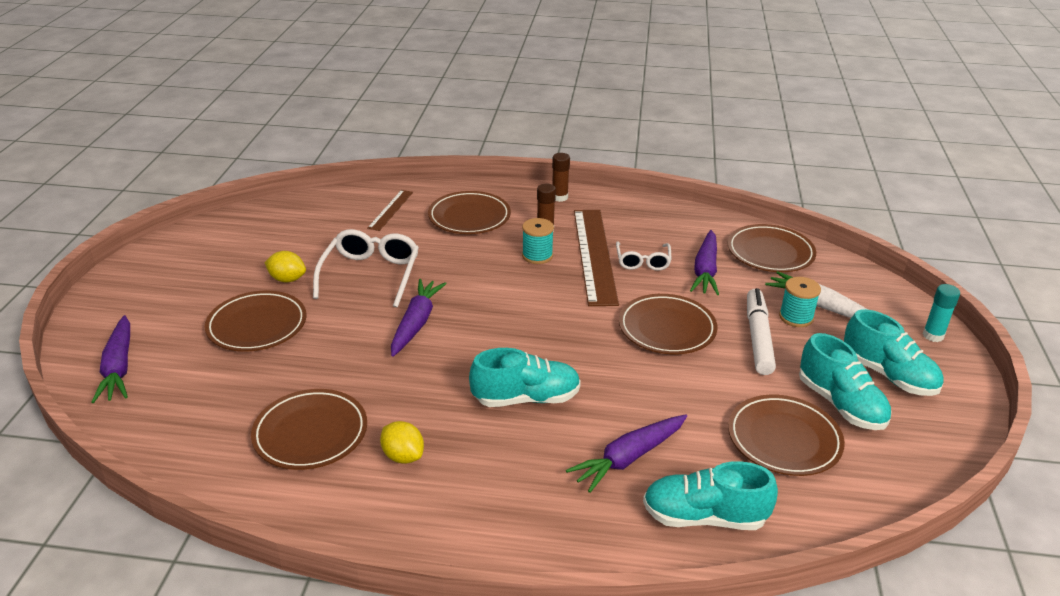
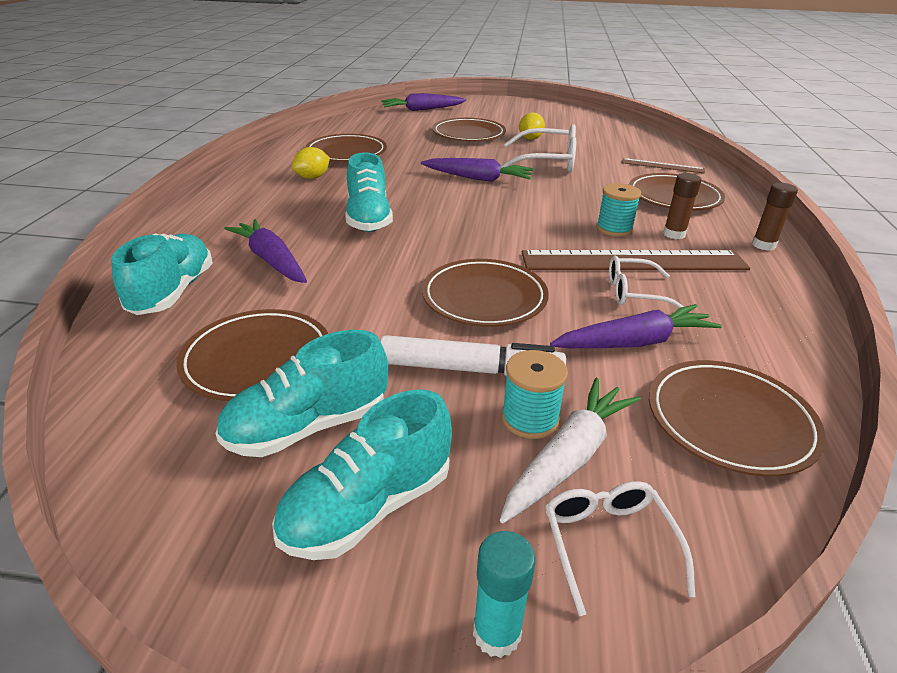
camera: 90 degrees right, 0 degrees up
(705, 271) = (635, 342): purple carrot -> purple carrot turned 150 degrees clockwise
(871, 301) = (608, 543): none -> white glasses

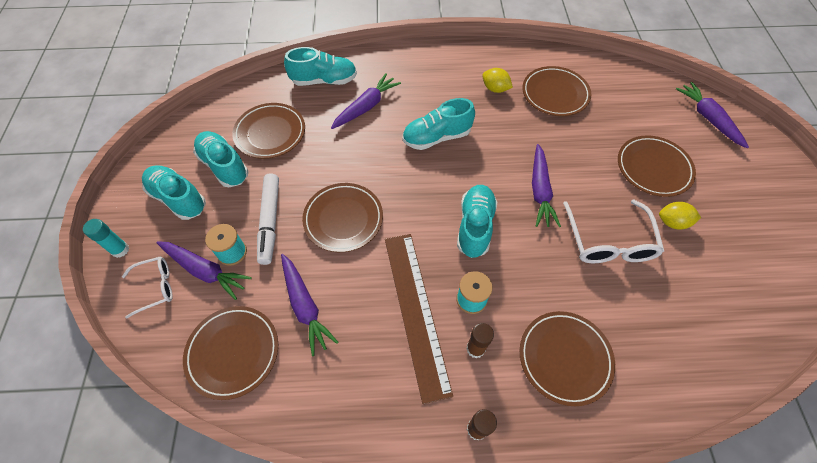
camera: 80 degrees right, 25 degrees up
(517, 215) = (475, 226): none -> turquoise shoe
(568, 457) = (205, 271): white carrot -> purple carrot
(634, 293) = (367, 309): white glasses -> none
(662, 166) = (655, 355): brown ruler -> none

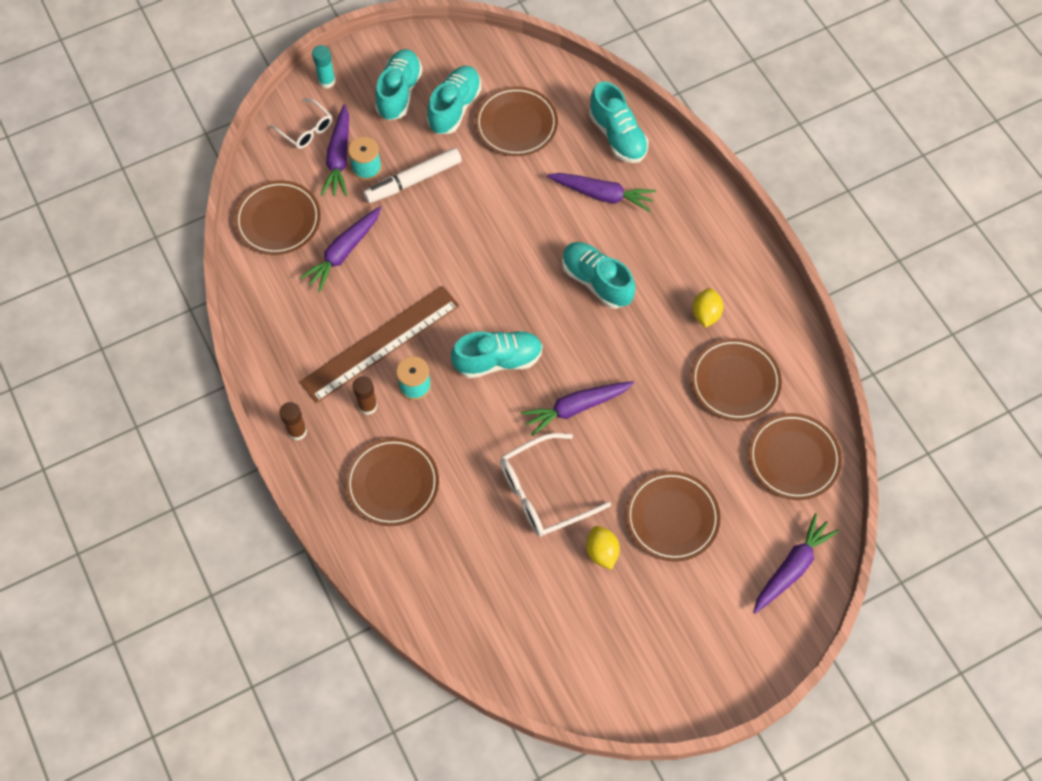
camera: 65 degrees right, 5 degrees up
(343, 219) = (447, 240): brown plate -> brown plate (793, 458)

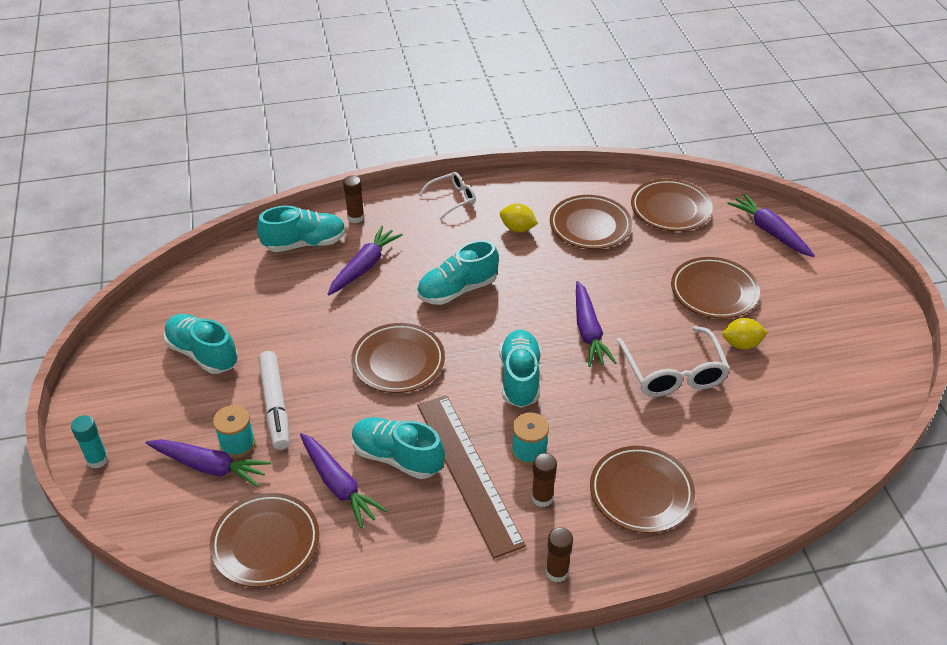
camera: 75 degrees left, 20 degrees down
(306, 130) = (153, 492): white glasses -> white glasses (452, 199)
(399, 92) = (155, 396): turquoise shoe -> turquoise shoe (397, 457)
(516, 124) = (251, 310): brown plate -> brown plate (398, 361)
(670, 166) = (355, 217): none -> brown glue stick

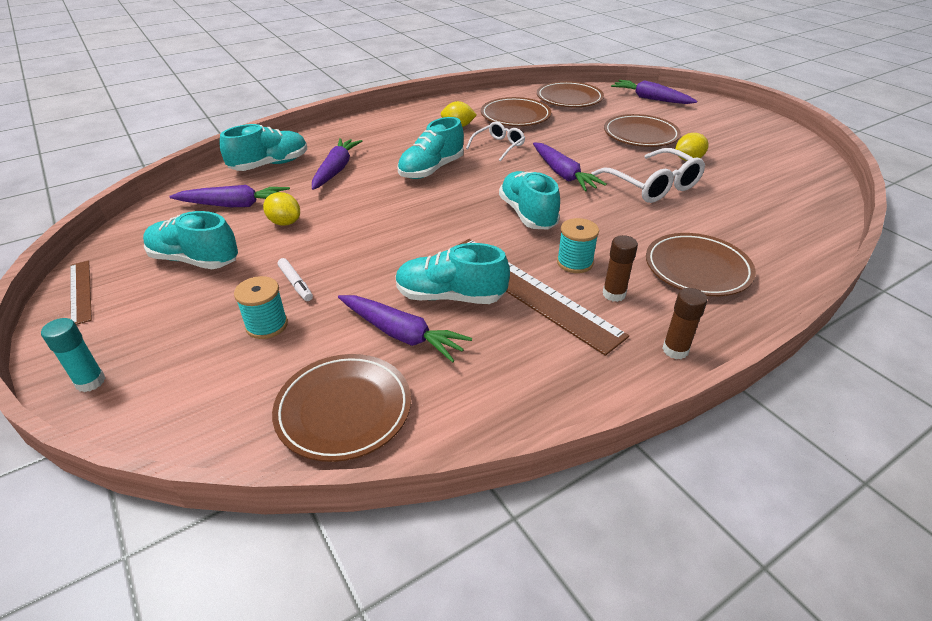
camera: 20 degrees left, 5 degrees down
(107, 365) = (80, 291): none -> brown ruler
(210, 467) = (242, 354): purple carrot -> purple carrot (235, 205)
(275, 405) = (296, 284): white marker -> white marker, size x0.53
(291, 328) = (285, 222): none -> yellow lemon
(355, 217) = (310, 142): brown glue stick -> none
(398, 361) = (407, 225): brown plate -> none
(452, 199) = (391, 119): white glasses -> white glasses (499, 146)

